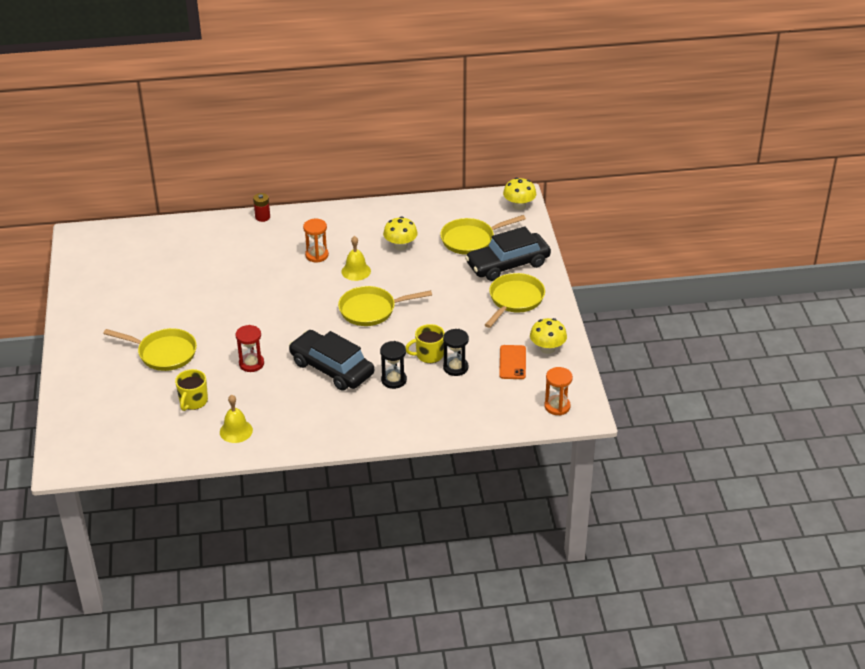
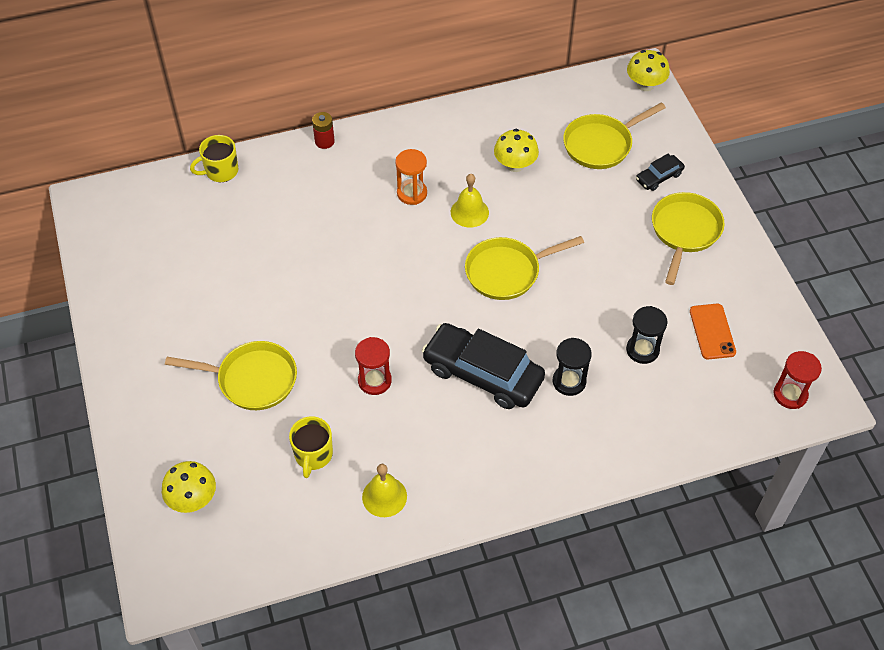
camera: 10 degrees left, 15 degrees up
(429, 355) = (602, 334): yellow mug -> yellow mug (220, 171)
(508, 264) = (659, 177): black car -> black car, size x0.47
(547, 348) = (749, 303): yellow mushroom -> yellow mushroom (193, 499)
(557, 406) = (790, 394): orange hourglass -> red hourglass

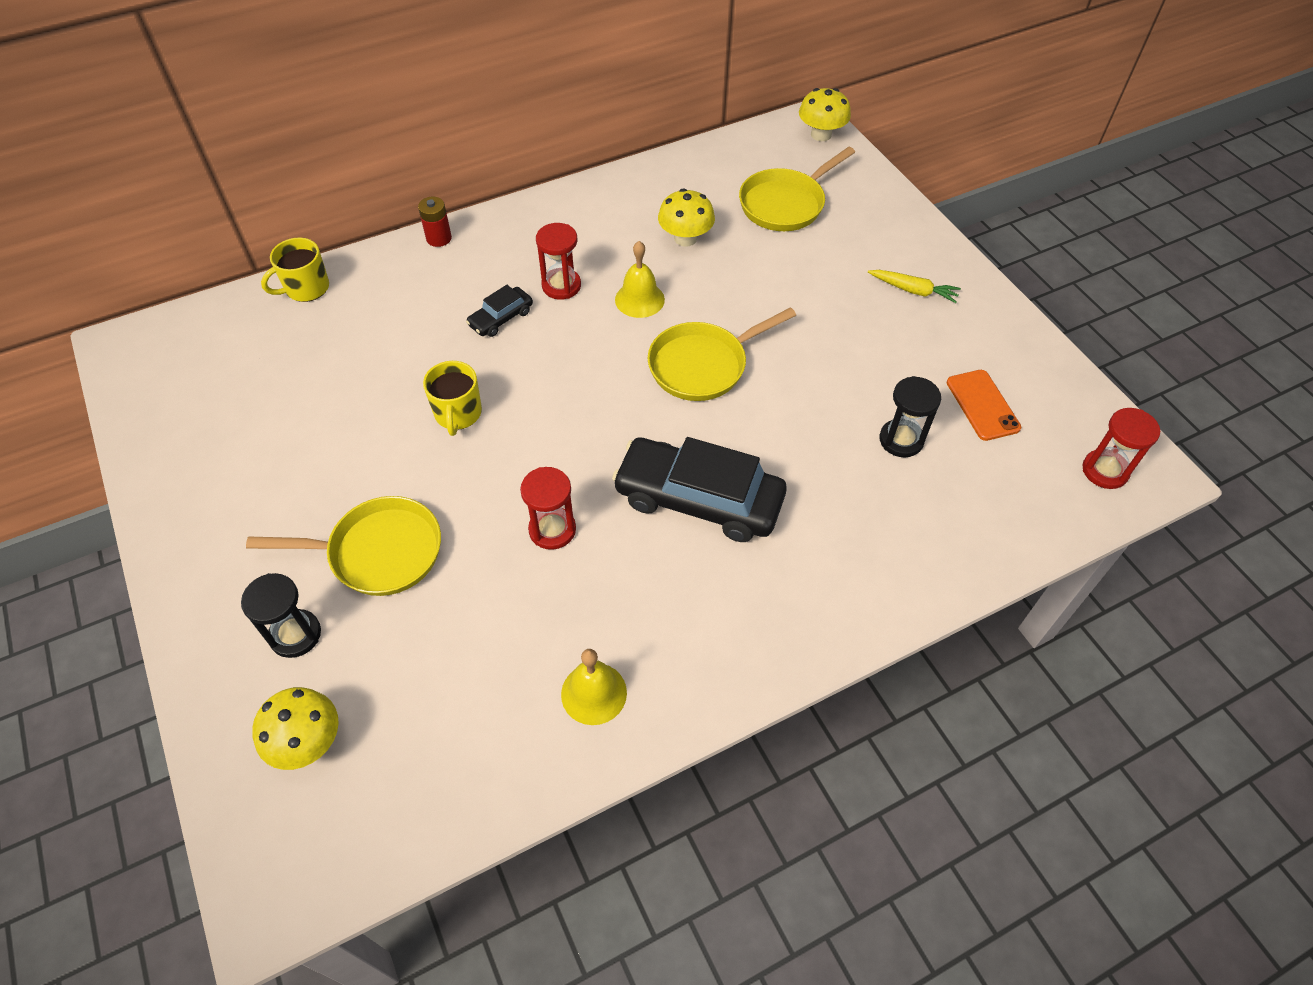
camera: 10 degrees left, 0 degrees up
(313, 455) = (480, 647): yellow mug -> yellow mug (458, 414)
(412, 193) = (561, 286): orange hourglass -> red hourglass
(569, 381) = (816, 494): black hourglass -> black hourglass (295, 635)
(659, 177) = (864, 232): black car -> black car (501, 318)
(684, 232) = (913, 290): yellow pan -> yellow carrot

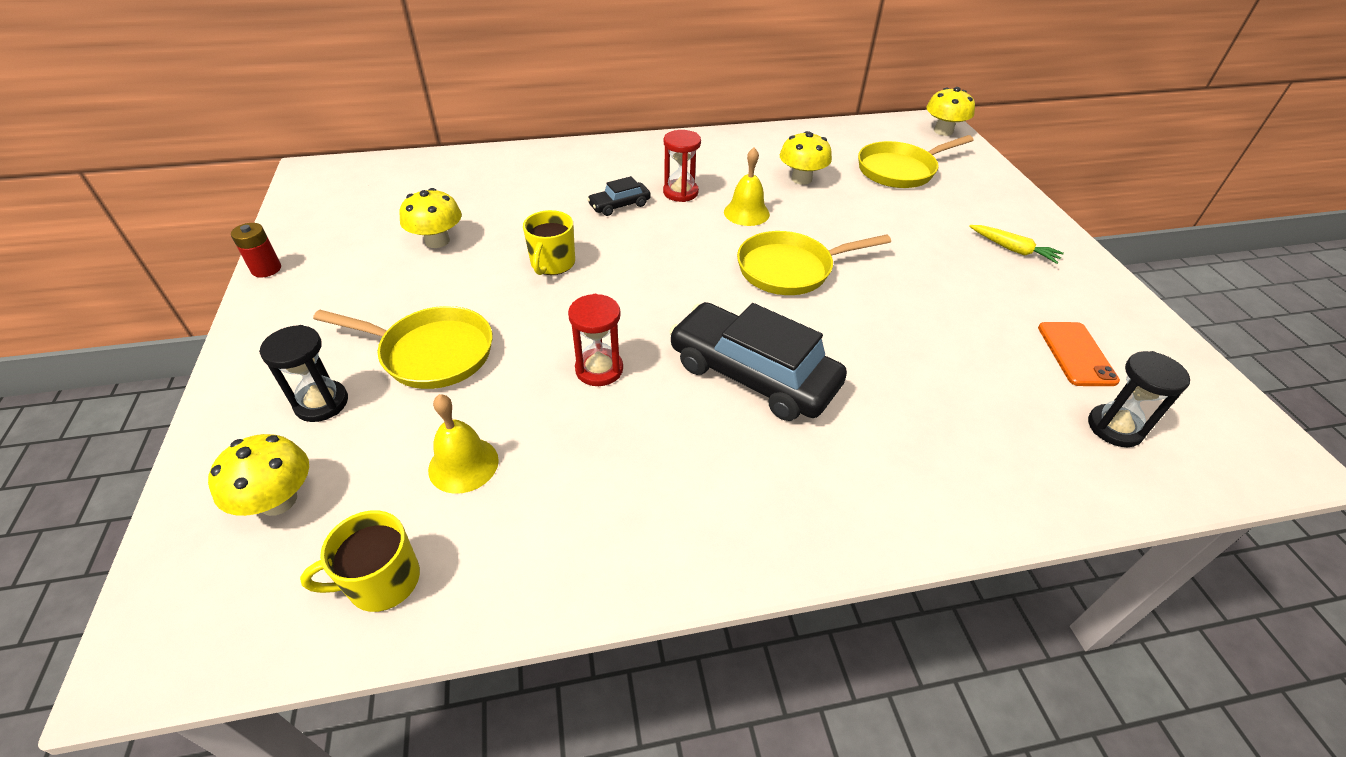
camera: 15 degrees right, 10 degrees down
(306, 288) = (471, 160): yellow mug -> yellow mug (382, 581)
(320, 412) = (437, 241): none -> yellow mushroom
(439, 238) = (591, 147): red battery -> red battery (266, 269)
(594, 693) = (581, 528): yellow bell -> yellow bell (463, 464)
(901, 440) = (980, 366): black hourglass -> black hourglass (1114, 428)
(1105, 471) = (1219, 442): red hourglass -> none

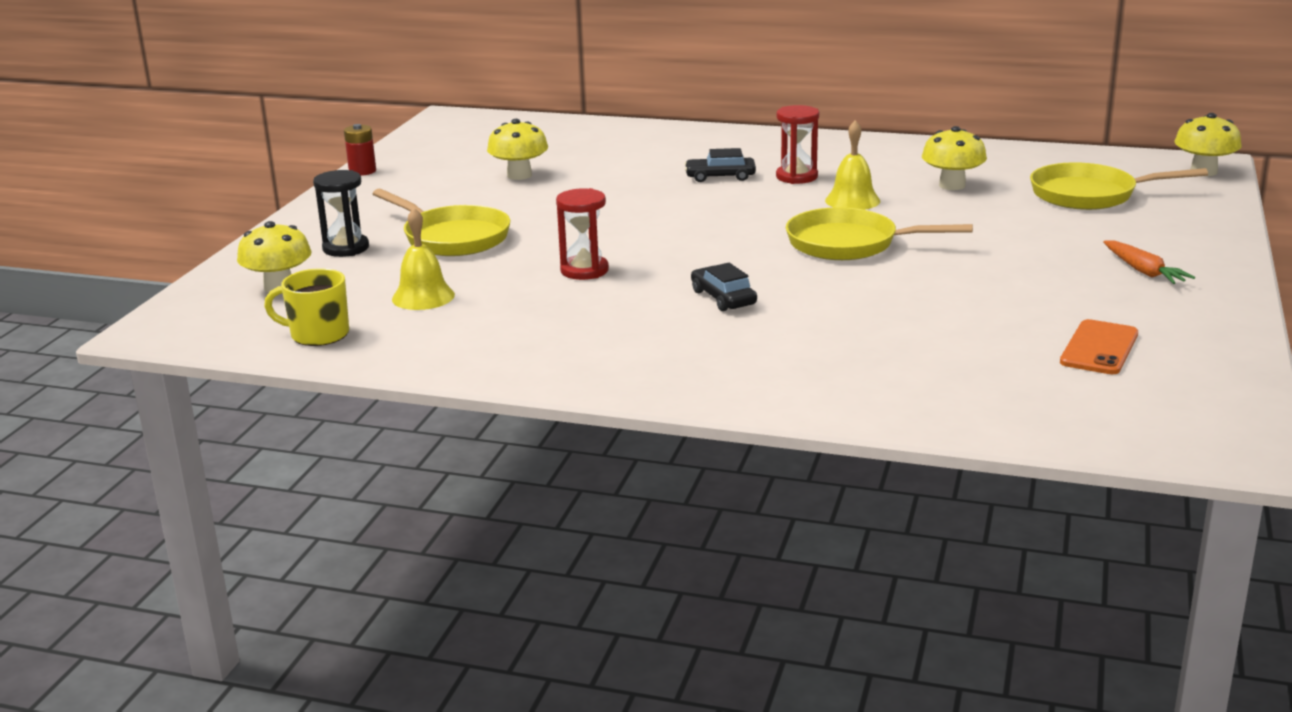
camera: 30 degrees right, 20 degrees down
(552, 264) = (610, 204): yellow mug -> none
(753, 374) = (723, 298): black car -> black car, size x0.47
(1013, 249) = (1144, 271): yellow carrot -> orange carrot
(1114, 428) = (1063, 396): black hourglass -> none

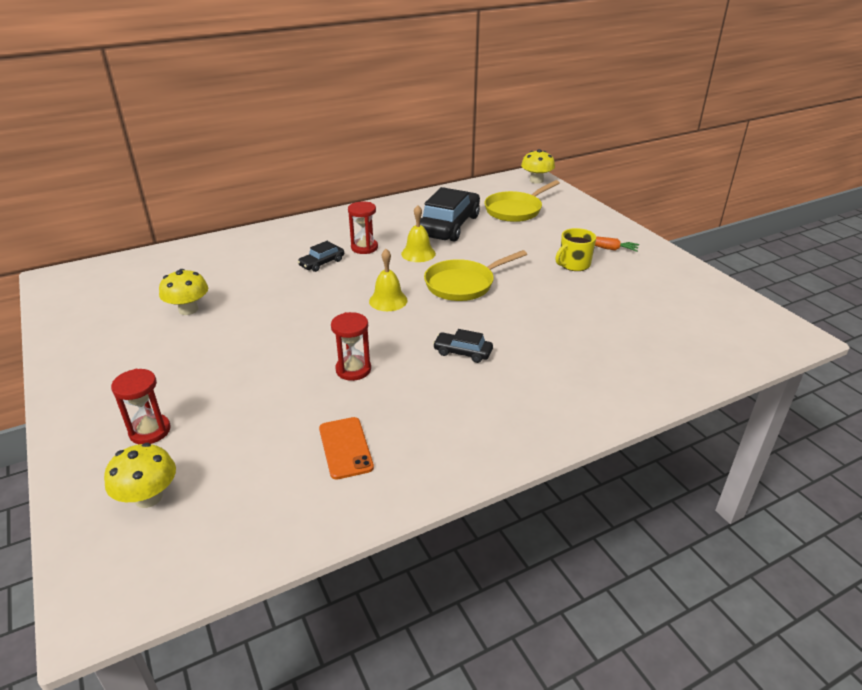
camera: 45 degrees left, 10 degrees up
(318, 334) = (254, 526): yellow mug -> yellow mug (573, 264)
(346, 248) = (150, 431): black hourglass -> red hourglass
(362, 171) = (53, 352): red battery -> none
(423, 297) = (280, 446): yellow bell -> yellow bell (388, 300)
(452, 238) = (221, 383): yellow pan -> none
(952, 185) = (449, 226): yellow mushroom -> black car
(1099, 348) = (664, 302): orange phone -> orange phone (345, 448)

